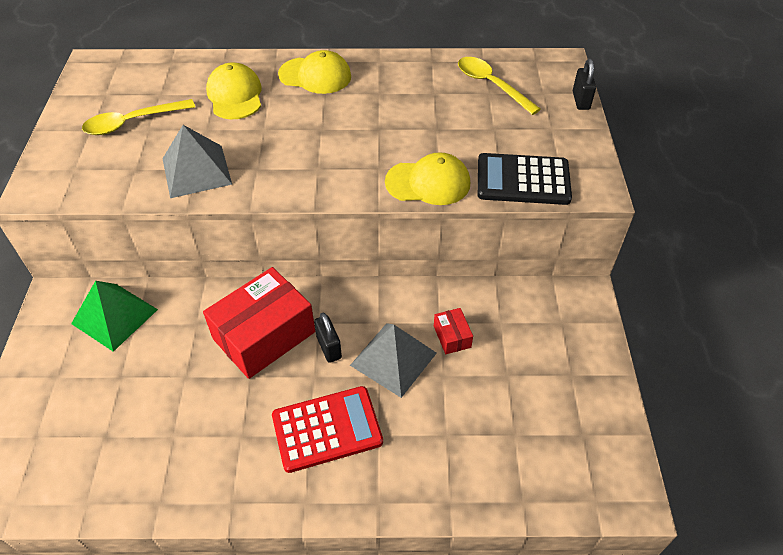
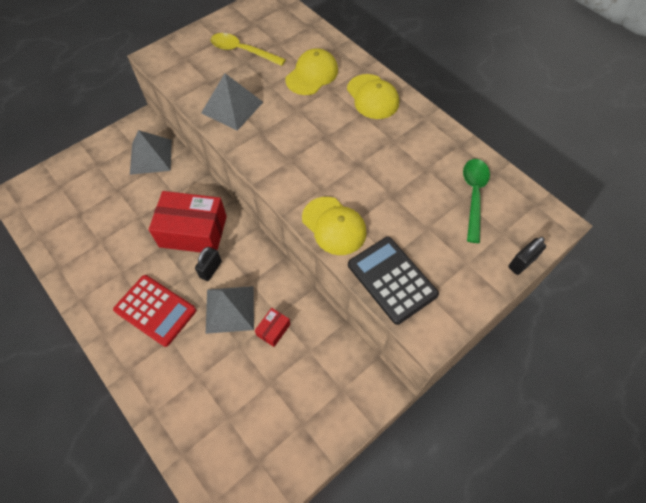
camera: 50 degrees right, 10 degrees up
(114, 316) = (151, 156): green pyramid -> grey pyramid
(491, 85) = (473, 195): yellow spoon -> green spoon

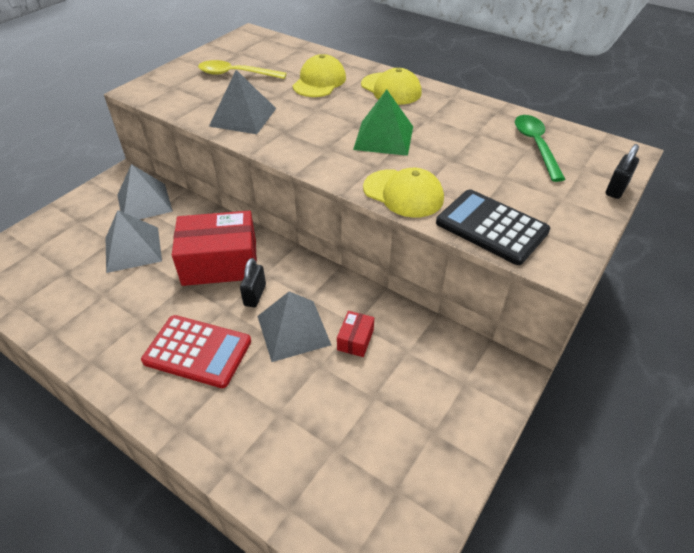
camera: 15 degrees left, 15 degrees down
(131, 202) = (133, 249): none -> grey pyramid
(342, 157) = (383, 137): none -> green pyramid

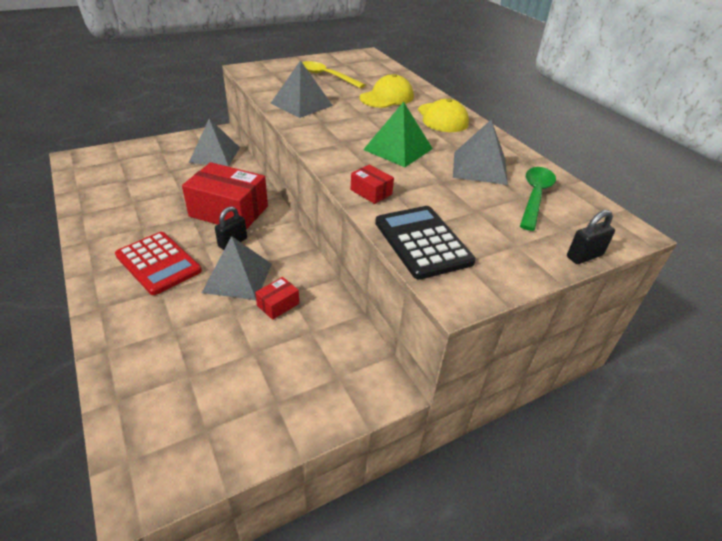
camera: 25 degrees right, 5 degrees down
(133, 249) = (179, 181): grey pyramid -> grey pyramid (479, 167)
(403, 193) = (371, 192): yellow cap -> red box

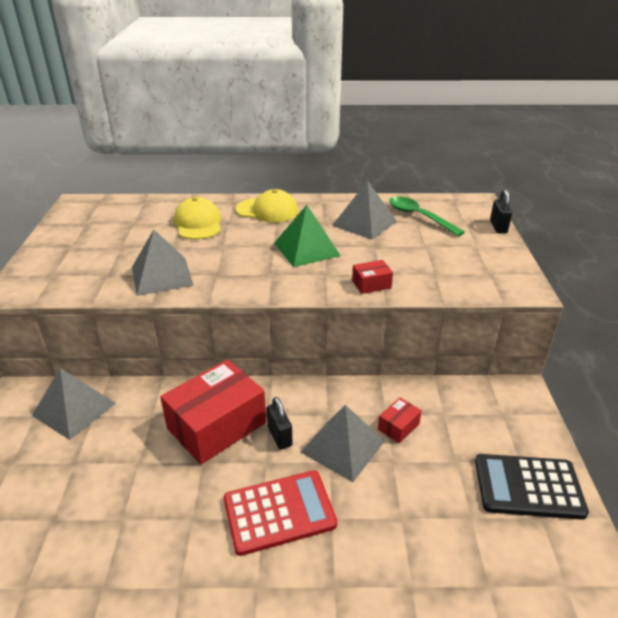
camera: 60 degrees left, 5 degrees down
(278, 304) = (398, 426): red box -> red box turned 60 degrees clockwise
(327, 76) = (107, 242): yellow spoon -> none
(422, 242) = (457, 282): black calculator -> black calculator (528, 487)

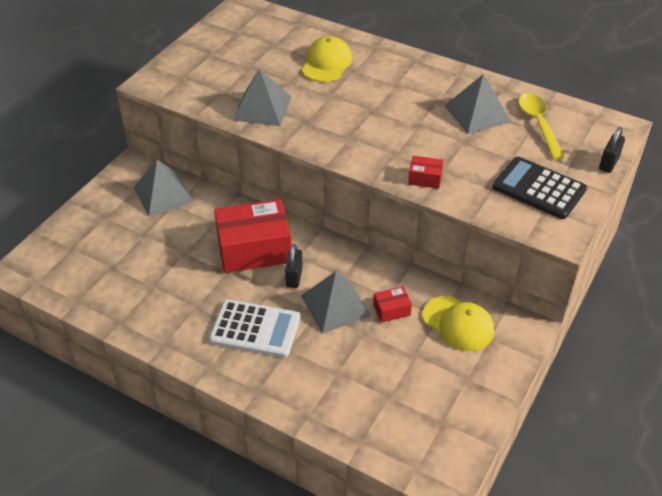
camera: 30 degrees right, 10 degrees up
(267, 210) = (398, 68): yellow cap -> yellow cap (458, 324)
(279, 512) = (255, 329): red calculator -> white calculator
(306, 249) = (399, 123): green pyramid -> none
(419, 217) = (538, 124): green spoon -> yellow spoon
(528, 487) = (454, 398): black calculator -> black calculator (539, 188)

